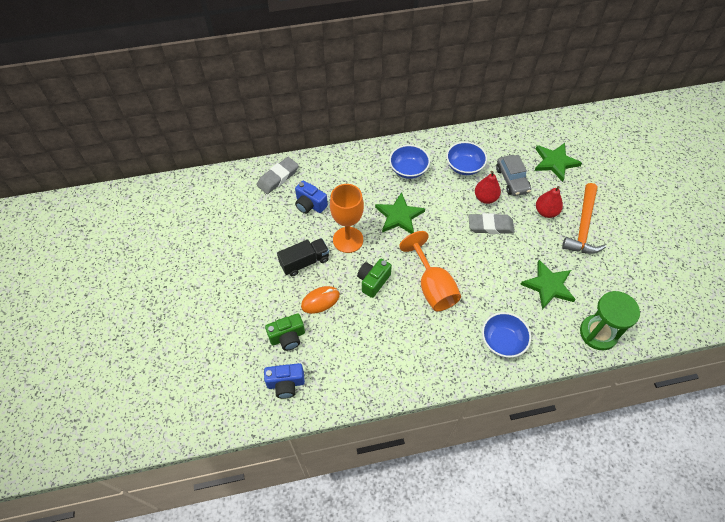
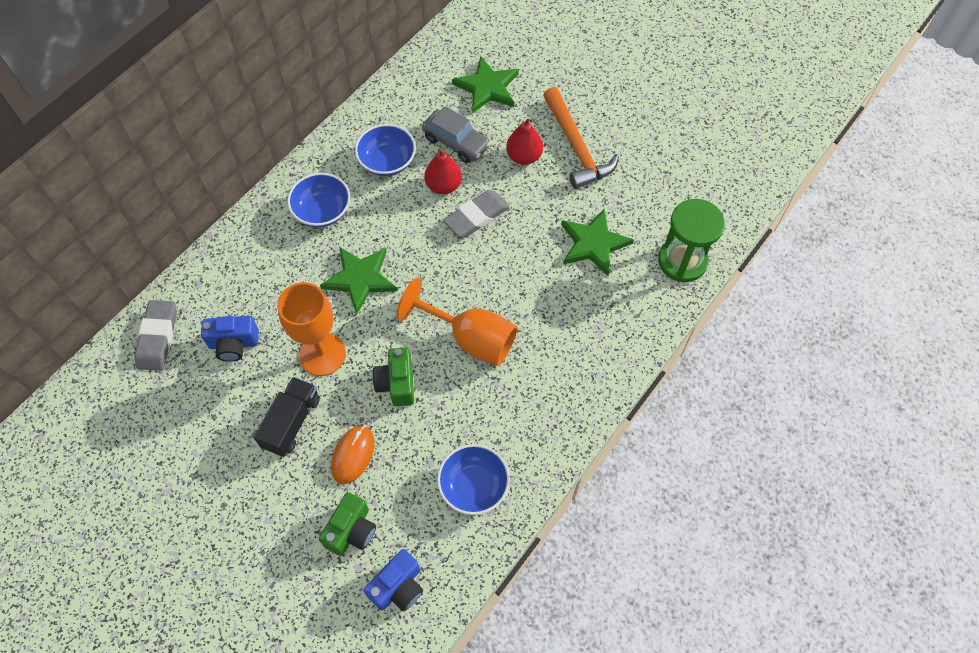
camera: 40 degrees left, 5 degrees up
(502, 341) = (596, 344): blue bowl -> blue bowl (473, 486)

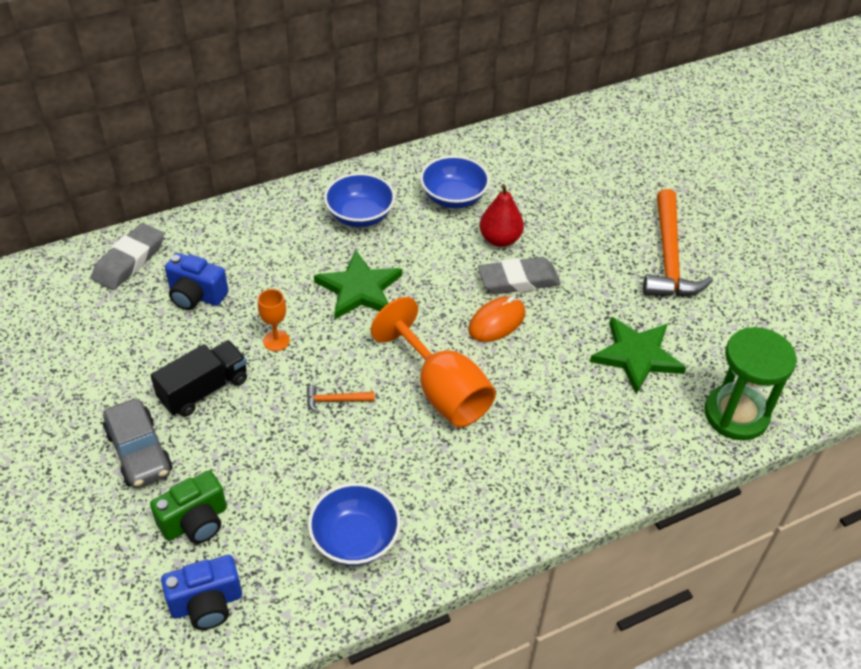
camera: 25 degrees right, 15 degrees down
(322, 354) = (276, 341): orange goblet -> orange goblet, size x0.48
(353, 455) = (245, 448): orange mouse -> orange mouse (496, 322)
(397, 383) = (335, 400): green camera -> orange hammer
(456, 142) = (537, 206): grey car -> grey car (139, 452)
(487, 87) = (600, 171): green star -> none
(524, 156) = (604, 245): red pear -> none

